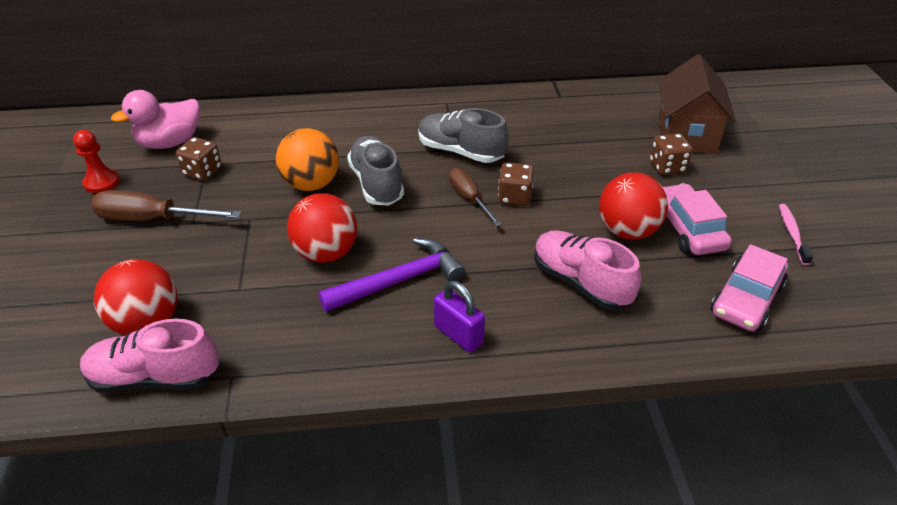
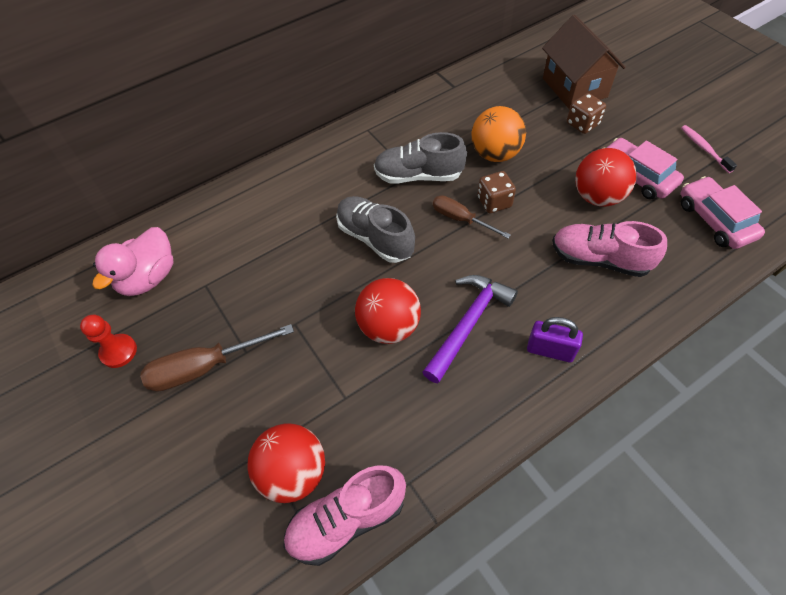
camera: 25 degrees left, 15 degrees up
(202, 172) = (208, 295): brown dice -> none
(311, 184) = (320, 264): orange ball -> orange ball (495, 154)
(746, 299) = (715, 220): pink car -> pink car turned 150 degrees clockwise

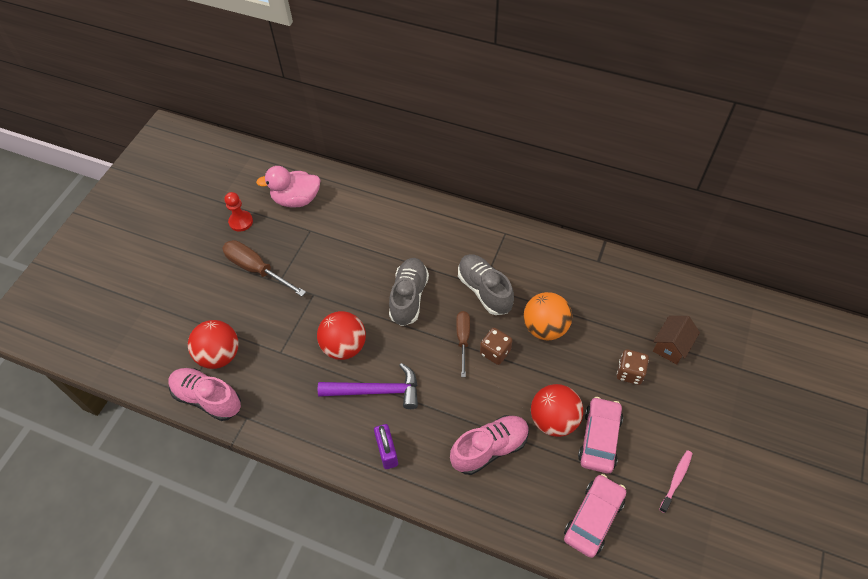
camera: 55 degrees right, 0 degrees up
(574, 87) = (671, 346): brown house -> brown house, size x0.60
(599, 259) = (490, 448): pink shoe -> pink shoe turned 75 degrees clockwise

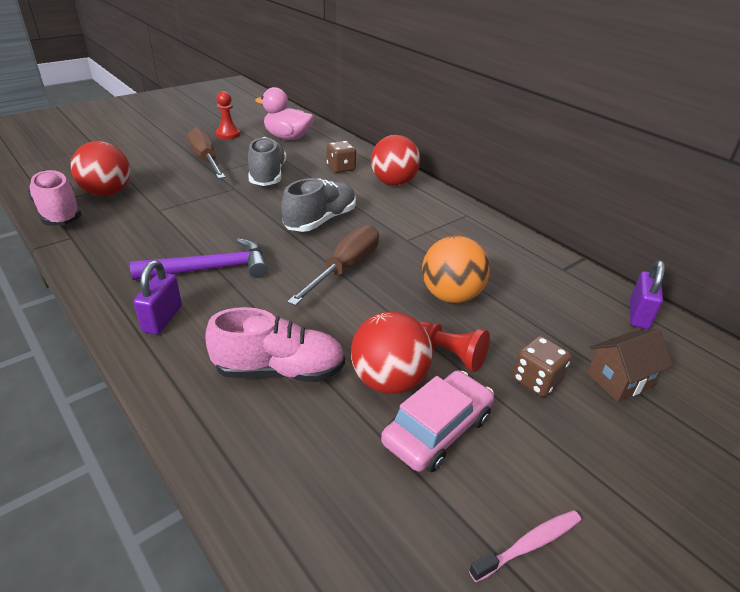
camera: 25 degrees right, 20 degrees down
(344, 346) = (219, 228): red ball -> red ball (393, 183)
(376, 391) = (211, 269): purple hammer -> purple hammer turned 45 degrees counterclockwise
(463, 339) = (345, 268): brown screwdriver -> brown screwdriver, size x1.53
(484, 290) = (405, 243): grey shoe -> grey shoe (267, 175)
(495, 352) = (371, 291): brown dice -> brown dice (341, 168)
(573, 379) = (449, 354): none -> red pawn
(593, 518) = (349, 523): pink car -> none
(659, 283) = (638, 315): none -> purple padlock

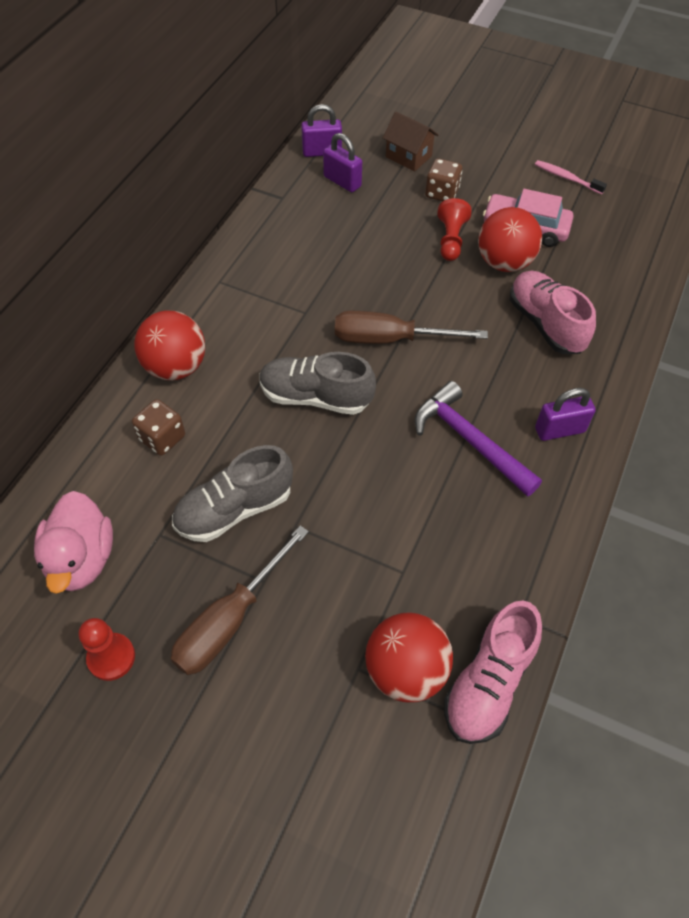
camera: 115 degrees left, 20 degrees up
(451, 296) = (377, 257): orange ball -> none
(580, 312) = (342, 181): none -> purple padlock

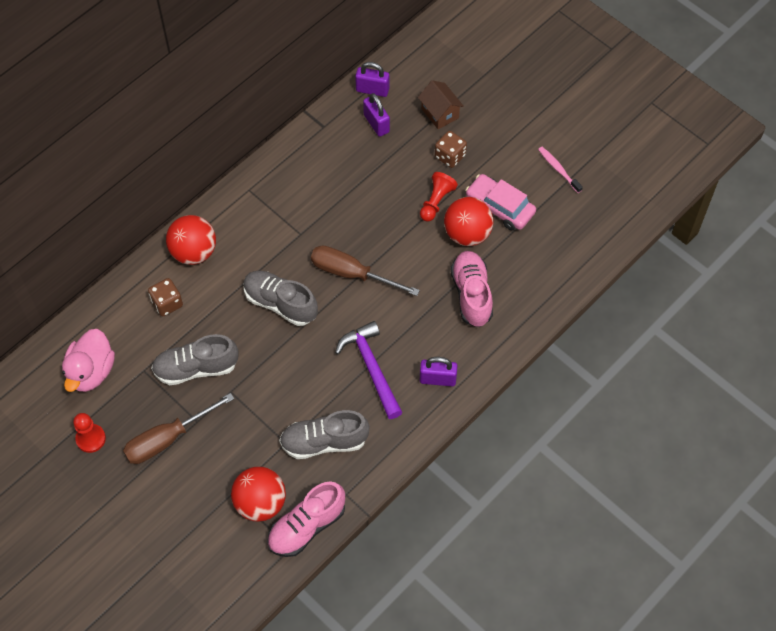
camera: 20 degrees right, 5 degrees up
(455, 554) = (324, 442): none -> grey shoe

